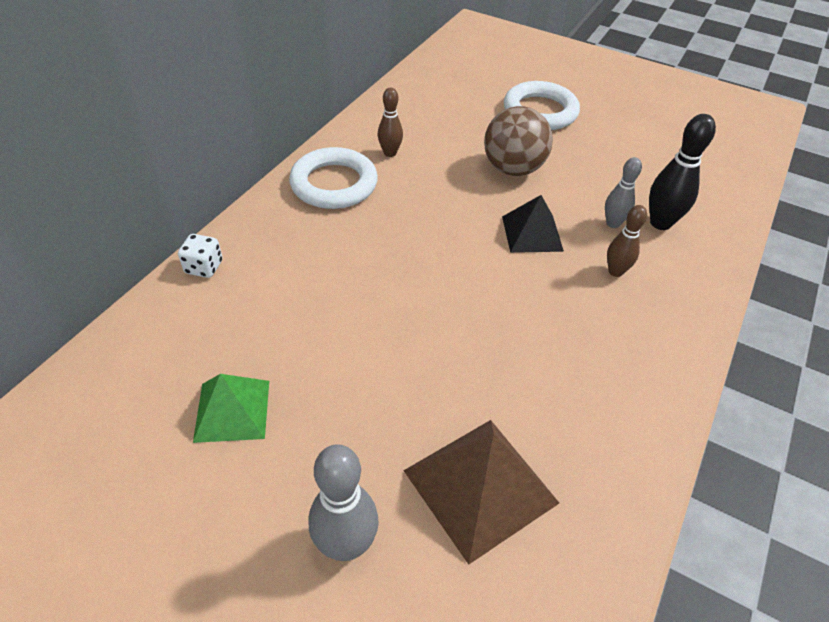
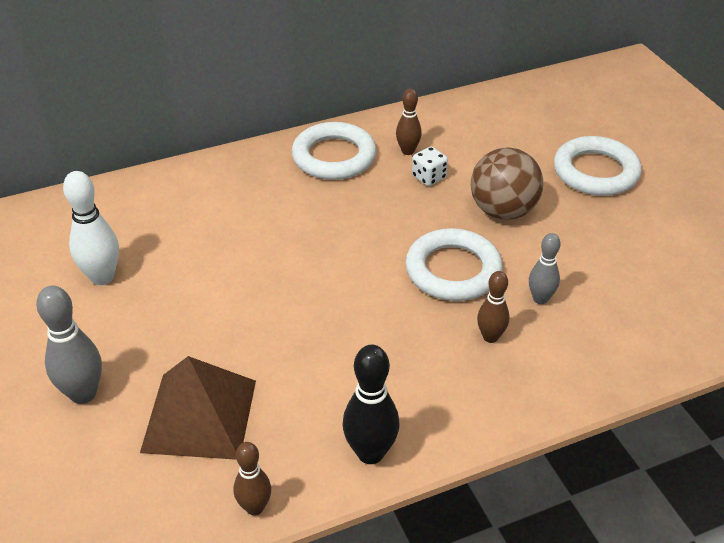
camera: 40 degrees right, 5 degrees down
(204, 267) = (179, 176): white dice -> white dice (429, 177)
(232, 410) = (102, 277): green pyramid -> white bowling pin
(532, 233) = (453, 270): black pyramid -> white ring
(621, 537) = (255, 507): none -> brown bowling pin
(660, 223) = (590, 321): black bowling pin -> black bowling pin (370, 453)

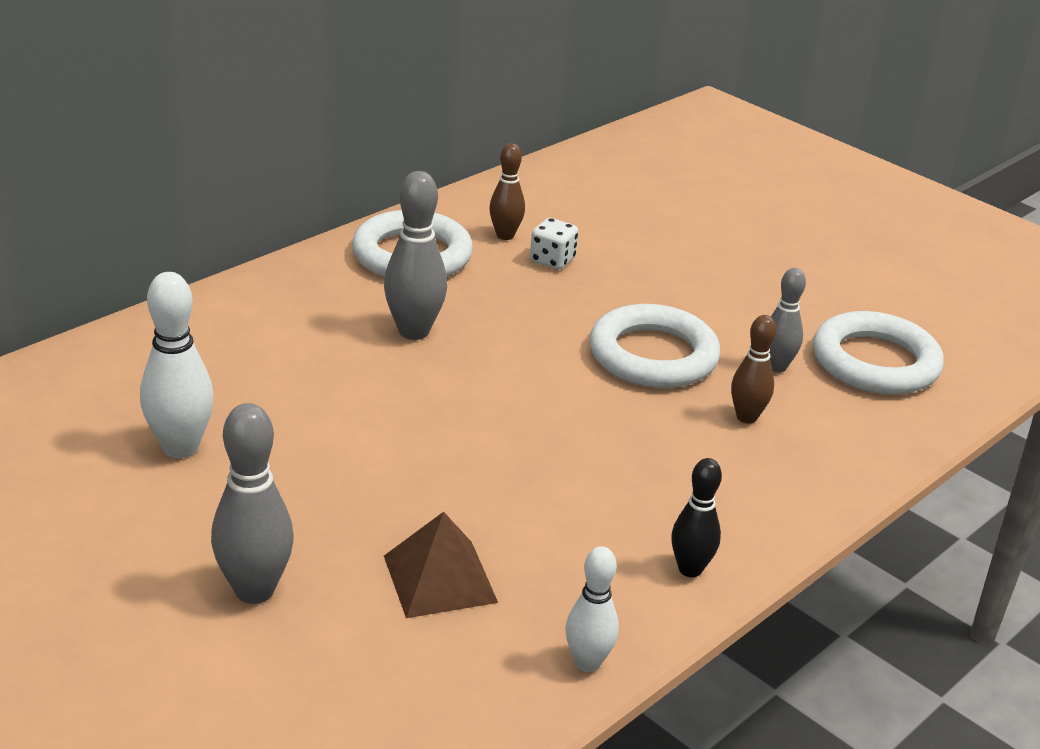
camera: 25 degrees left, 10 degrees down
(200, 415) = (440, 578): brown pyramid -> brown pyramid, size x0.66
(255, 507) = (587, 662): brown bowling pin -> white bowling pin
(298, 218) = (414, 331): none -> grey bowling pin
(370, 453) = (690, 569): black bowling pin -> black bowling pin, size x0.64
(503, 211) = (668, 282): brown ball -> none
(595, 172) = (748, 225): white ring -> white ring (875, 362)

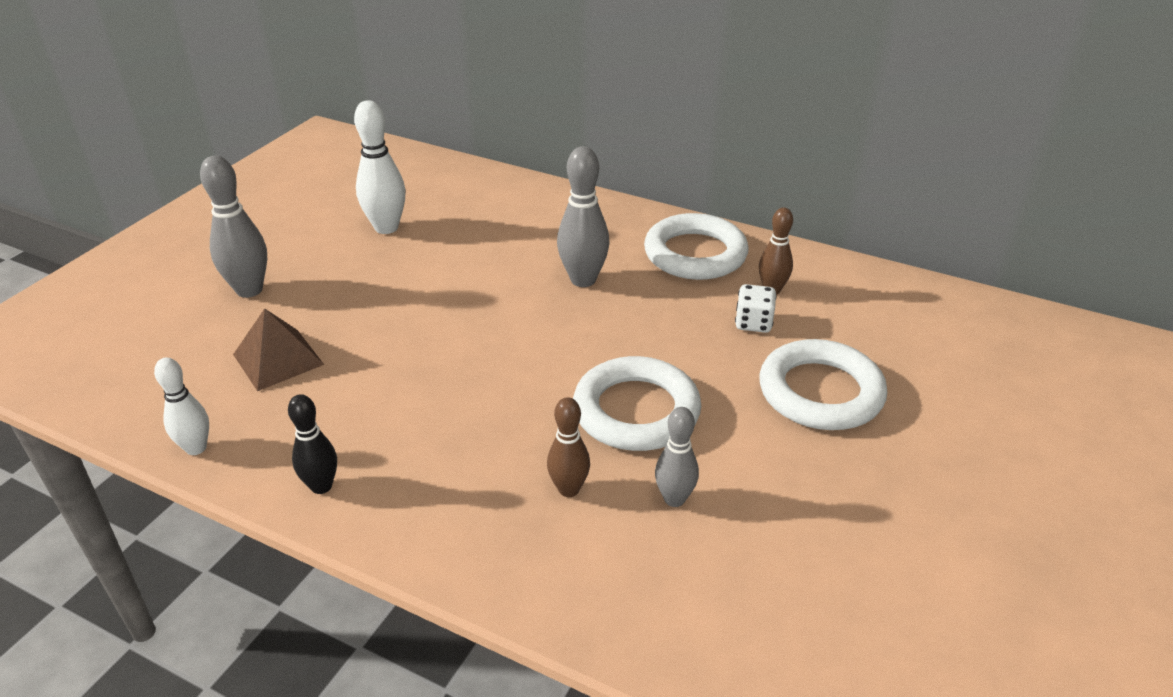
camera: 75 degrees right, 5 degrees up
(875, 362) = (740, 581): white ring -> white ring (820, 392)

